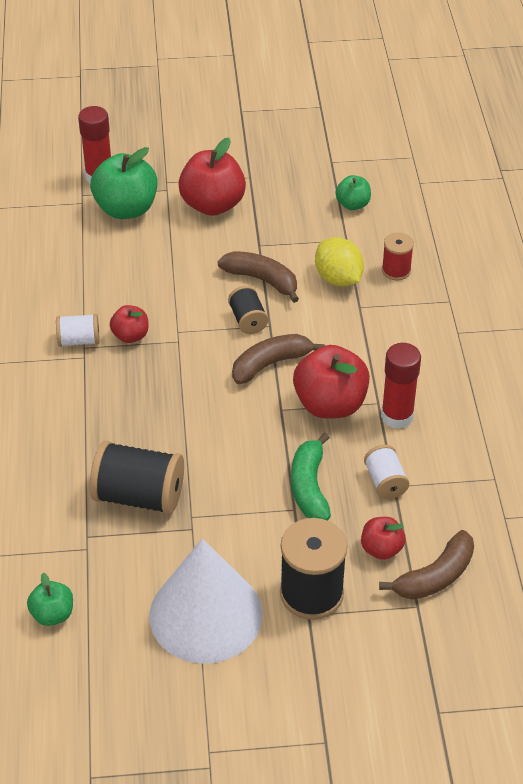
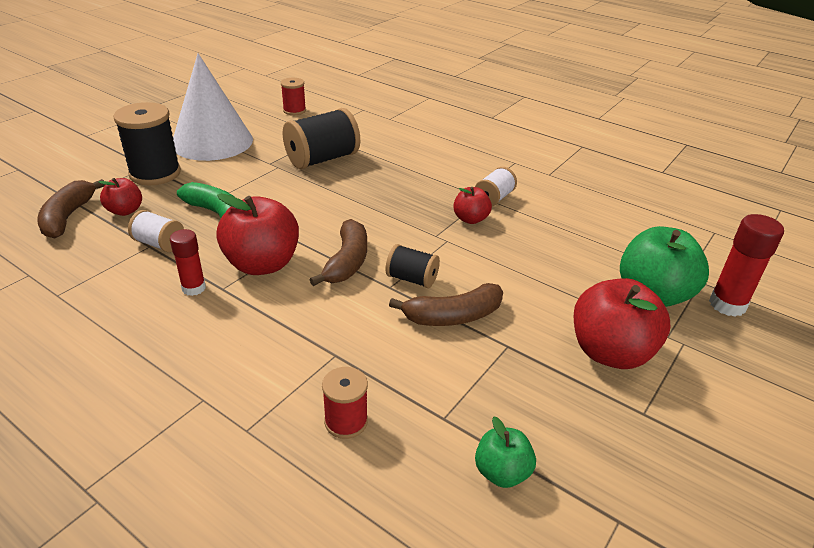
camera: 130 degrees right, 10 degrees down
(53, 614) = (294, 110): green apple -> red spool
(338, 279) = (391, 367): yellow lemon -> none
(397, 416) = (194, 288): red glue stick -> red glue stick, size x0.65

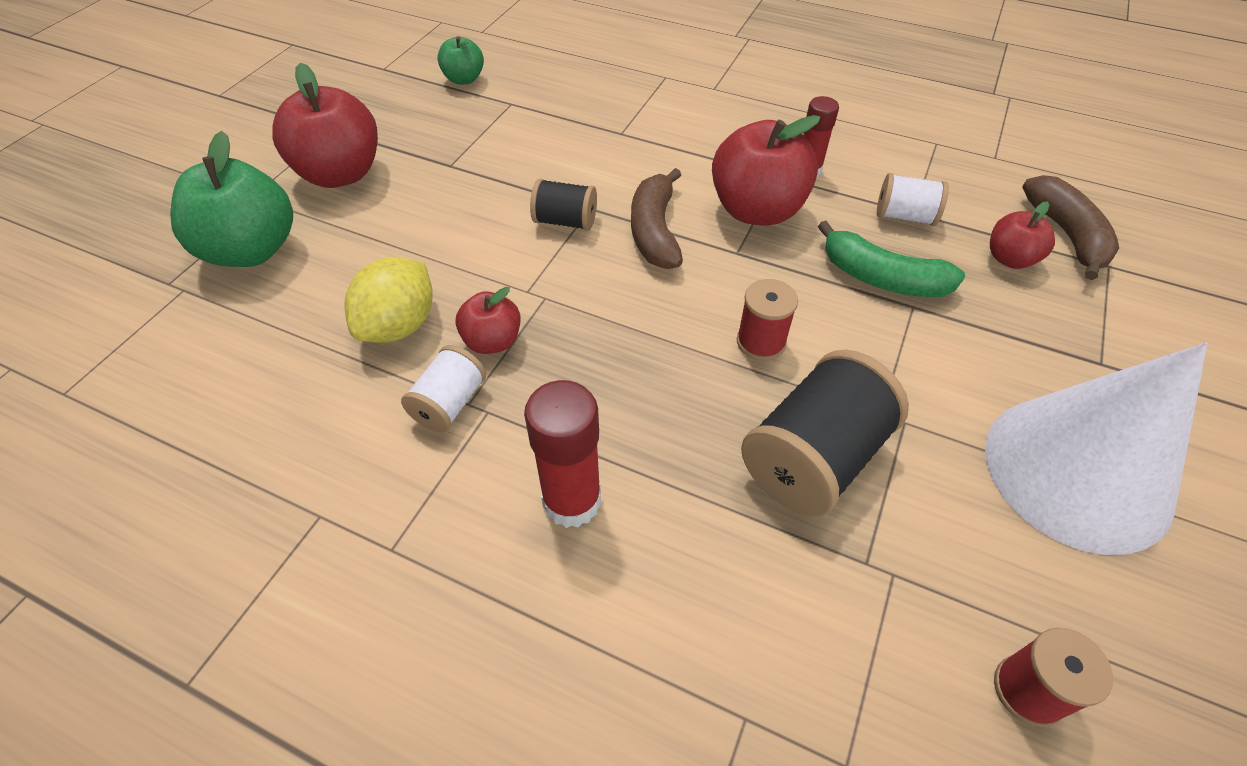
camera: 170 degrees right, 15 degrees up
(155, 173) = (1066, 346): black spool -> none
(346, 421) = (591, 90): red spool -> red spool (761, 342)
(453, 316) = (509, 184): brown banana -> none
(528, 234) = (399, 325): none -> yellow lemon
(727, 305) = (158, 252): red glue stick -> red glue stick (572, 501)

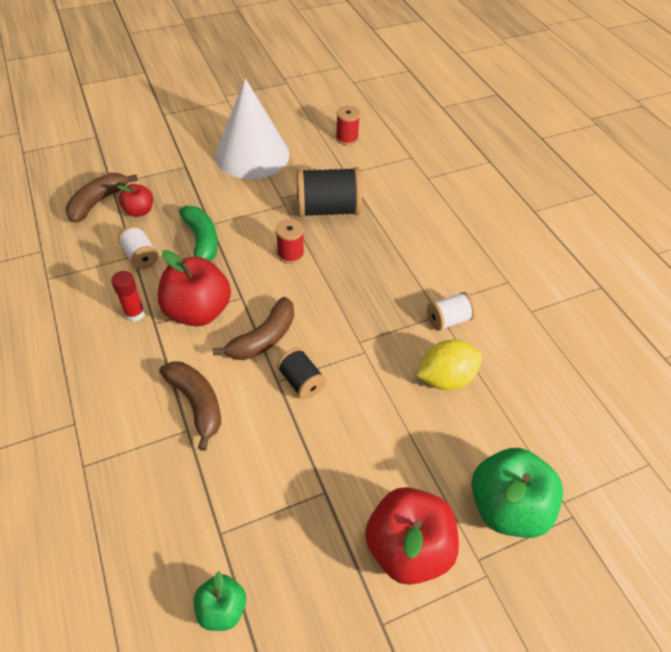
camera: 140 degrees left, 0 degrees up
(492, 341) = (405, 336): red apple -> none
(572, 501) = (428, 253): red glue stick -> none
(640, 150) = (197, 403): none -> brown banana

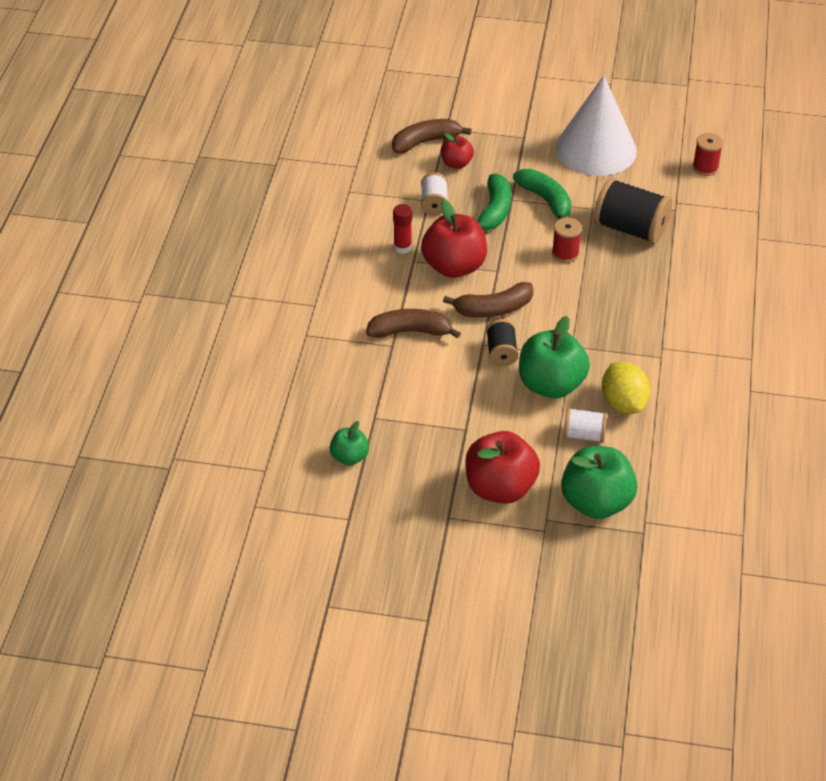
camera: 35 degrees right, 5 degrees down
(197, 403) = (410, 331): brown banana -> brown banana turned 90 degrees counterclockwise
(241, 213) = (545, 200): none -> green banana
(370, 393) = (551, 385): none -> green apple
(445, 378) = (623, 403): yellow lemon -> yellow lemon turned 60 degrees clockwise
(448, 320) = (665, 363): white spool -> white spool (584, 435)

